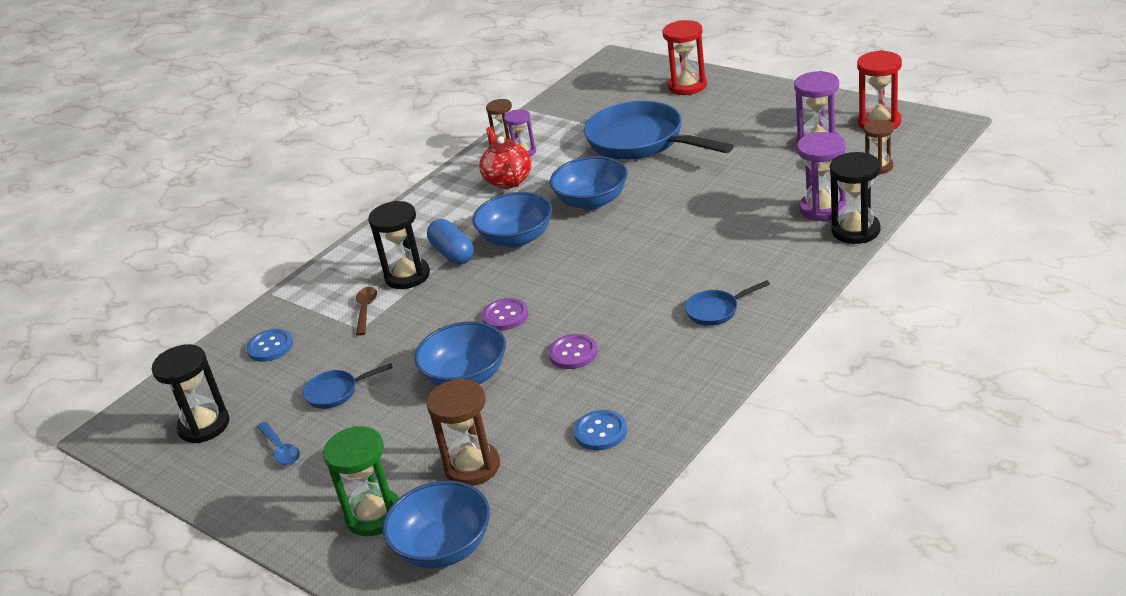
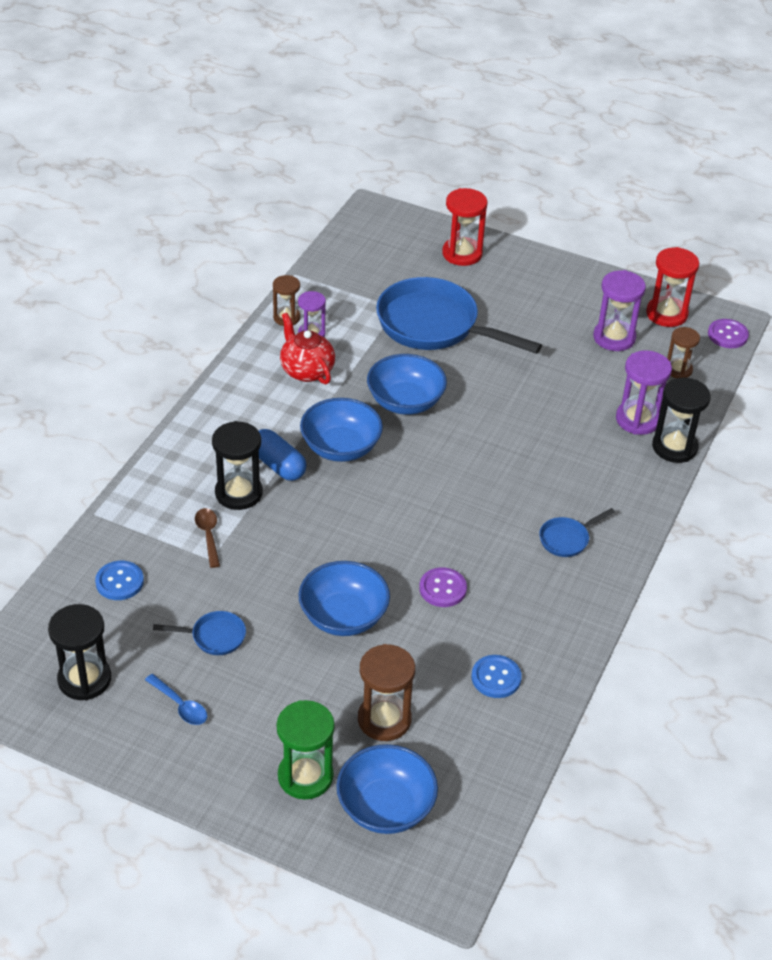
camera: 20 degrees left, 10 degrees up
(336, 392) = (214, 637): blue pan -> blue pan turned 150 degrees counterclockwise
(505, 316) = (360, 544): purple button -> purple button (727, 335)

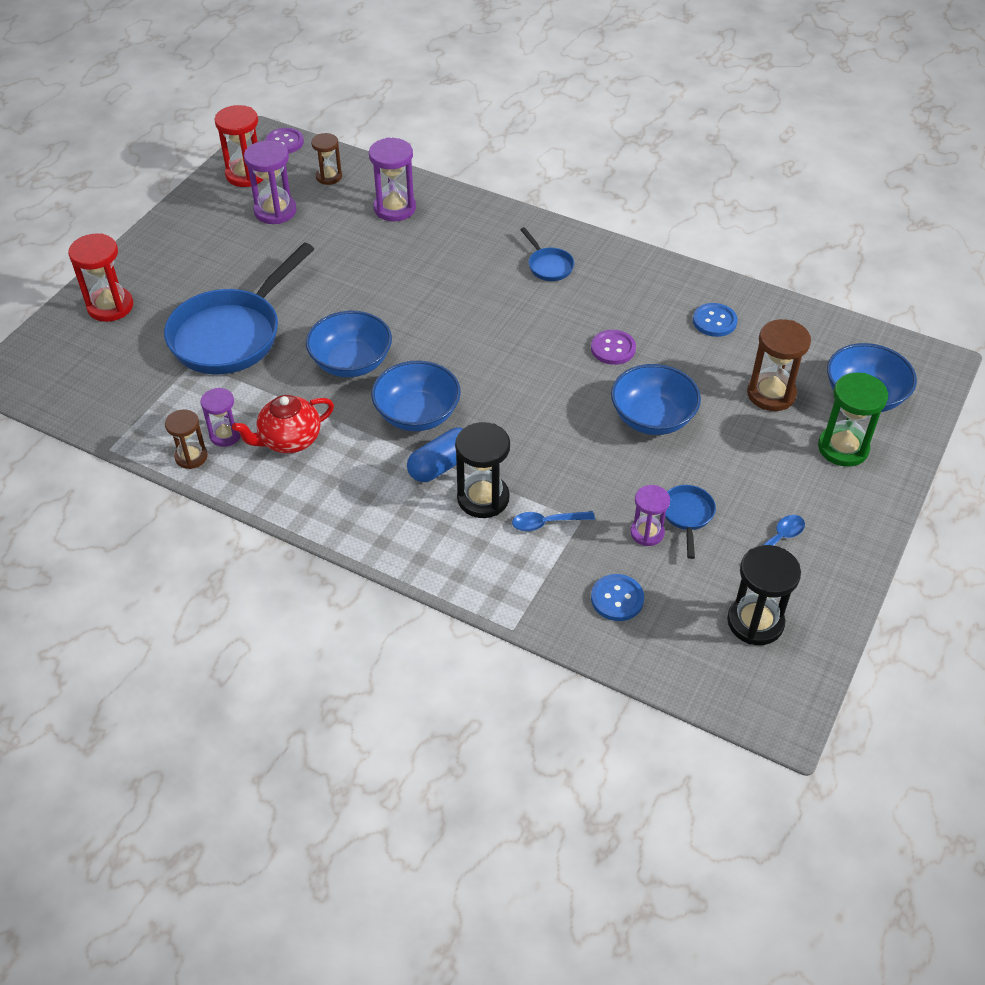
camera: 85 degrees left, 5 degrees up
(194, 606) = (647, 533): none -> purple hourglass
(208, 536) = (547, 523): brown spoon -> blue spoon
(674, 447) = (433, 191): black hourglass -> none

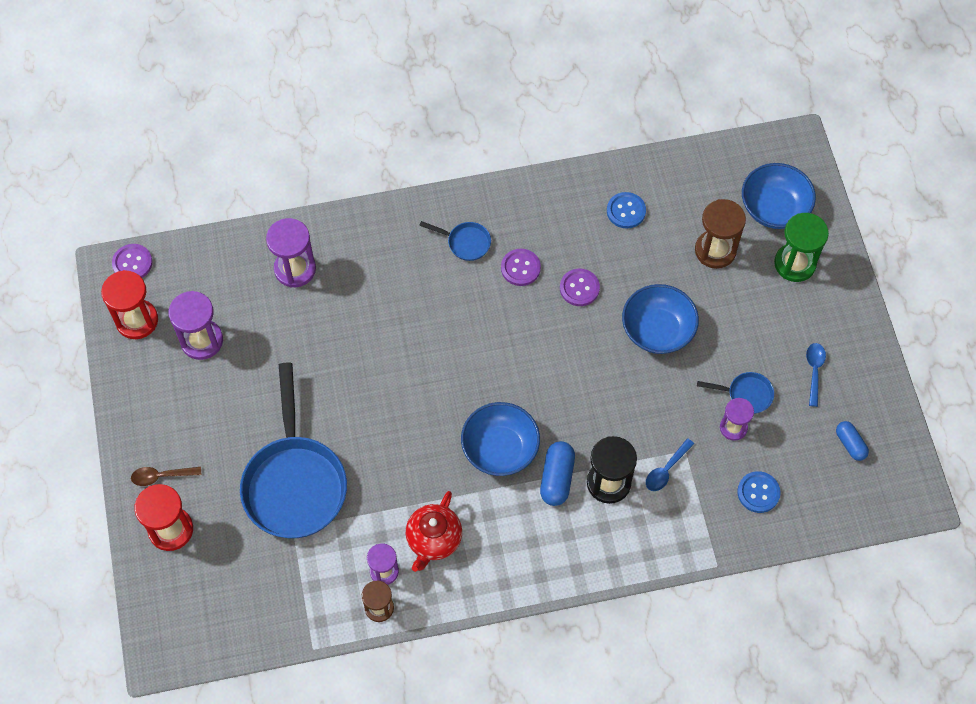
camera: 40 degrees left, 15 degrees up
(146, 271) = (161, 476): none -> brown spoon
(329, 177) = (208, 274): brown hourglass -> none
(351, 362) = (409, 440): blue bowl -> none
(576, 307) = (520, 268): none -> purple button
(687, 515) = (746, 394): blue pan -> blue pan turned 135 degrees clockwise
(755, 622) = (850, 444): black hourglass -> blue capsule

